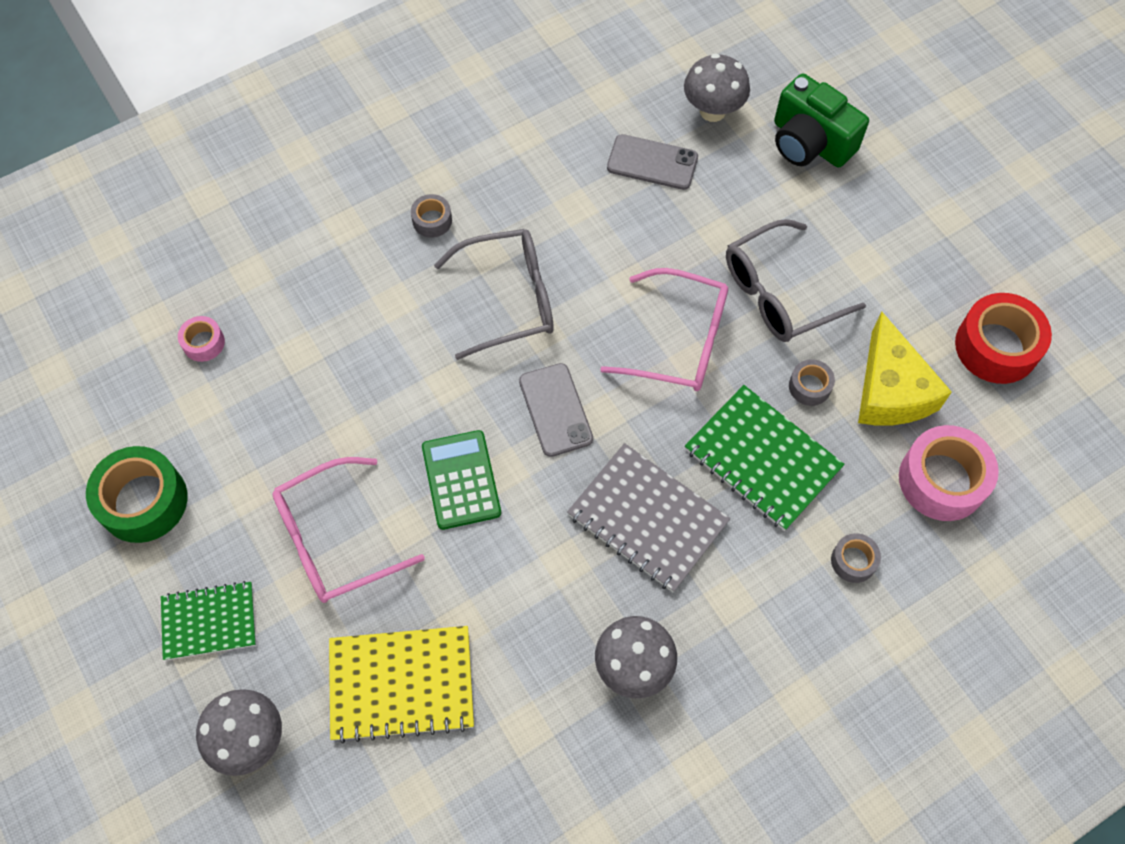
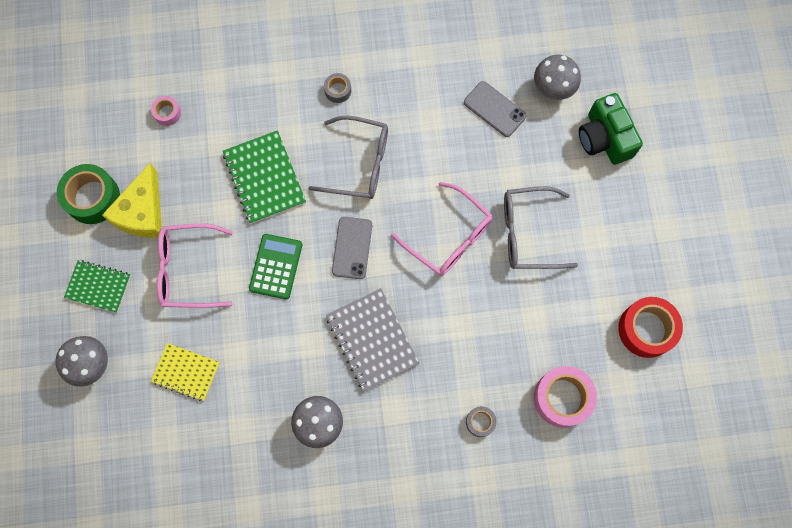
camera: 25 degrees right, 10 degrees up
(401, 684) = (186, 372): yellow notebook -> yellow notebook, size x0.66
(762, 459) = (460, 335): green notebook -> green notebook (264, 178)
(809, 386) = (513, 302): grey tape -> none
(890, 390) = (563, 327): yellow cheese -> yellow cheese (142, 212)

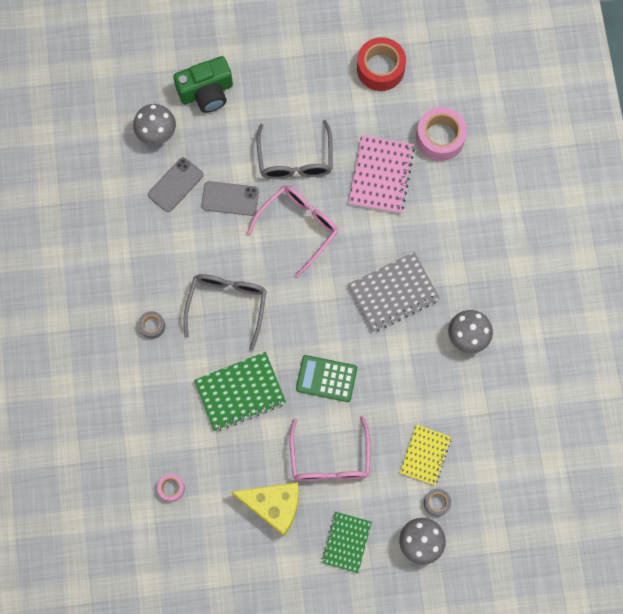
camera: 90 degrees left, 0 degrees up
(92, 198) = (258, 555): green tape -> none
(352, 248) = (308, 311): grey phone -> grey phone (230, 198)
(480, 422) = (462, 204): grey tape -> grey tape (436, 503)
(513, 328) = (381, 175): none -> pink notebook

